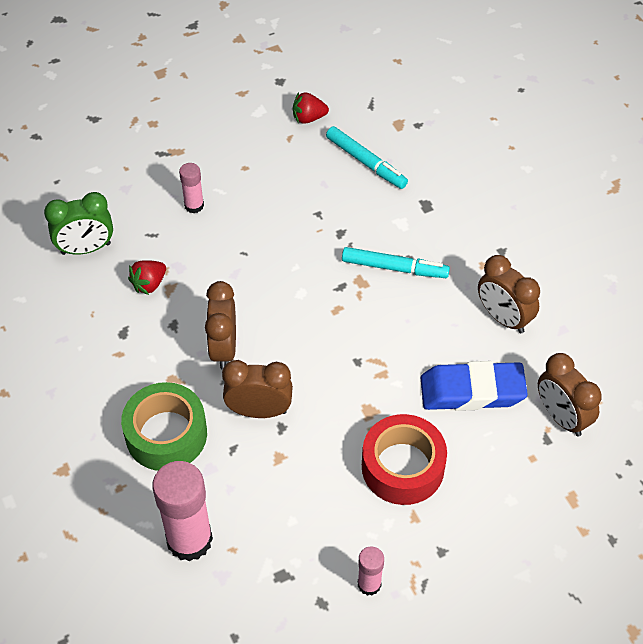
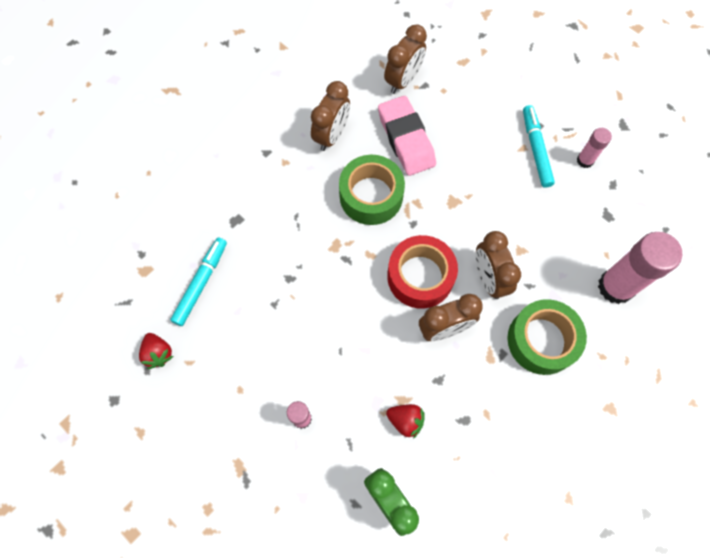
camera: 110 degrees left, 15 degrees up
(394, 268) = (312, 224): turquoise marker -> turquoise marker (536, 149)
(402, 467) = (489, 166): red tape -> red tape (420, 276)
(408, 332) = (371, 196): none -> green tape
(472, 391) = (406, 139): blue eraser -> pink eraser

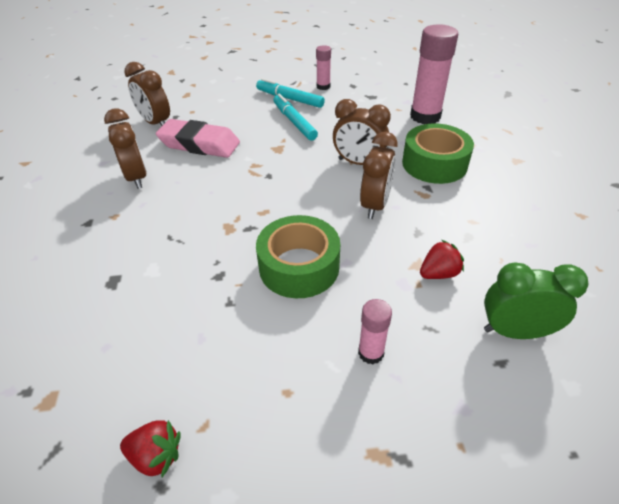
camera: 50 degrees left, 25 degrees down
(201, 283) = (133, 352): turquoise marker -> turquoise marker (294, 122)
(371, 196) = (216, 184): green tape -> green tape (299, 266)
(403, 80) = (155, 123): brown clock -> brown clock turned 150 degrees clockwise
(420, 276) = (316, 195): red tape -> none

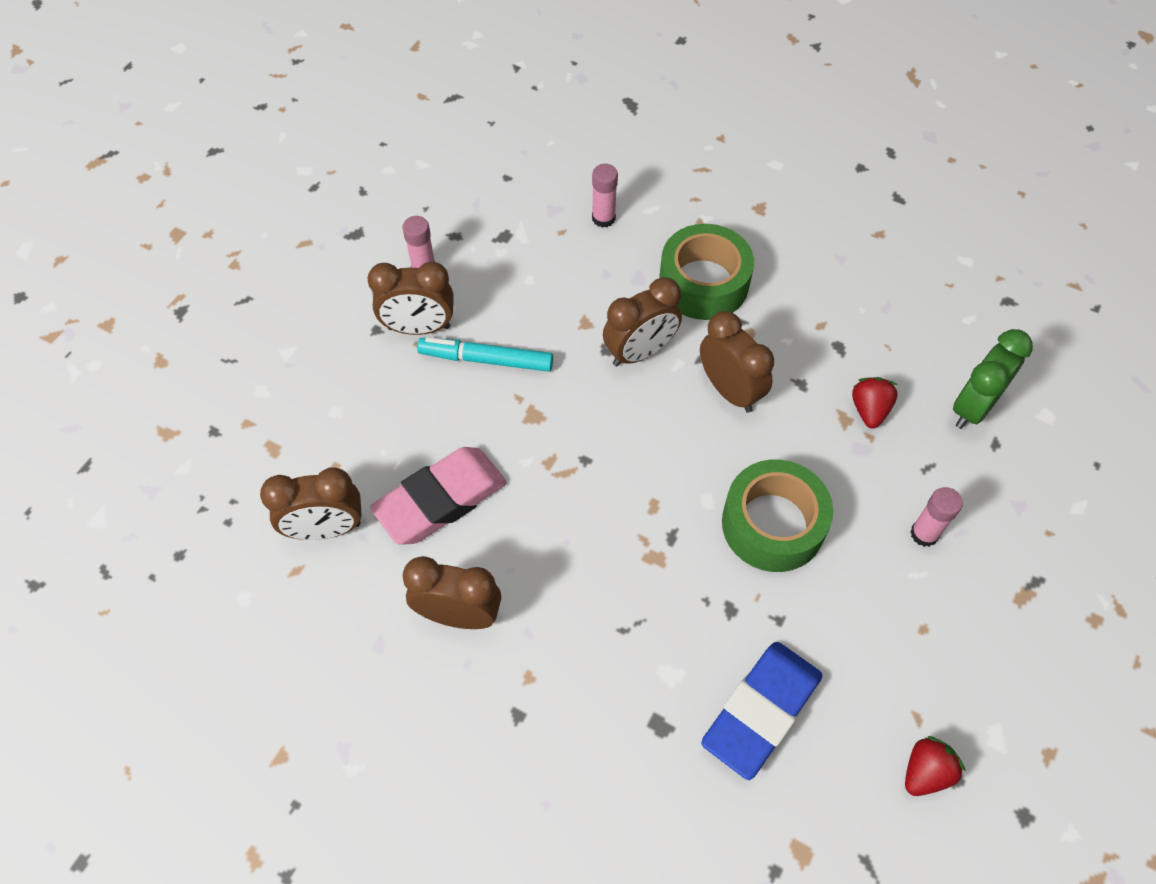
camera: 55 degrees left, 15 degrees up
(151, 325) = (761, 711): none -> blue eraser
(289, 99) = (419, 328): turquoise marker -> brown clock
(425, 116) = (603, 218): pink glue stick -> pink glue stick, size x0.51

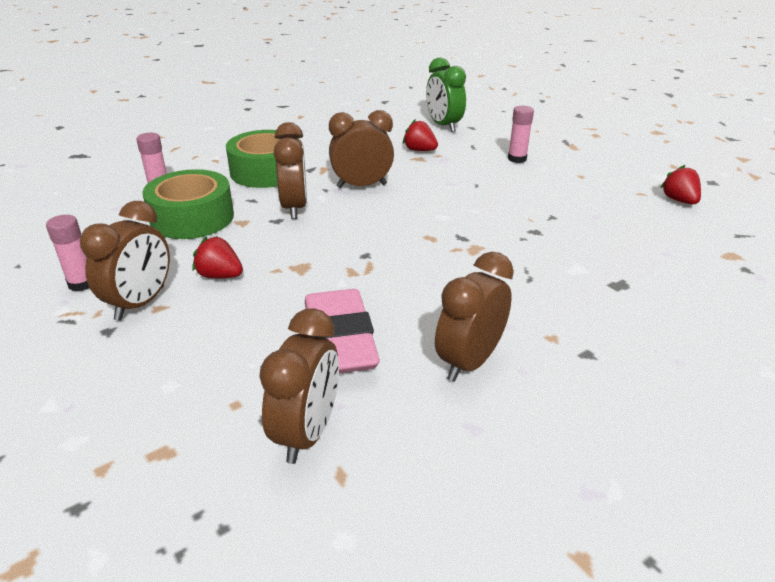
camera: 65 degrees left, 25 degrees down
(486, 359) = (220, 275): turquoise marker -> red strawberry
(761, 711) = (620, 241): blue eraser -> none
(773, 524) = (478, 199): green tape -> green tape (192, 218)

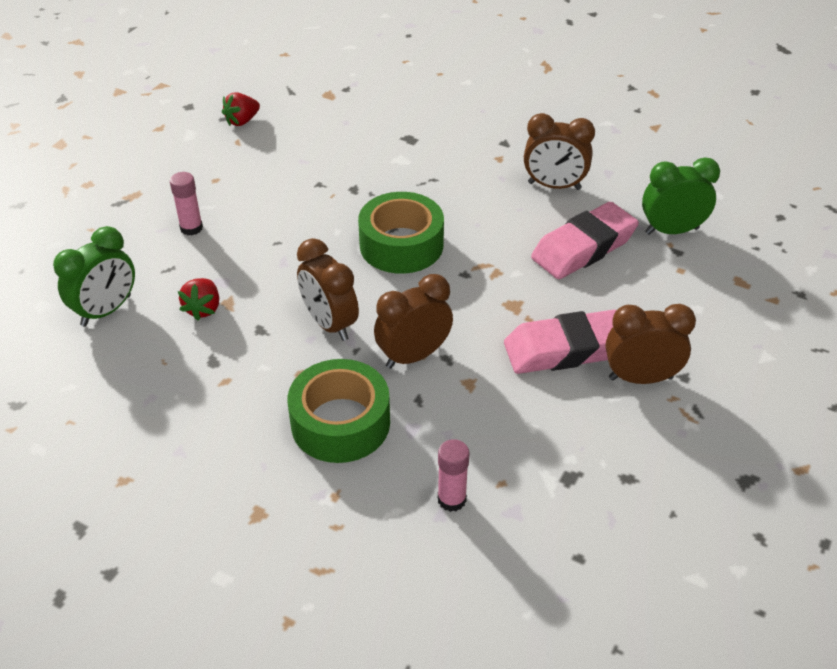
camera: 115 degrees left, 10 degrees up
(82, 283) = (652, 437): pink glue stick -> none
(192, 218) = (490, 428): green tape -> green tape (401, 245)
(220, 275) = (565, 349): red strawberry -> pink eraser
(307, 433) = (671, 231): brown clock -> green clock

